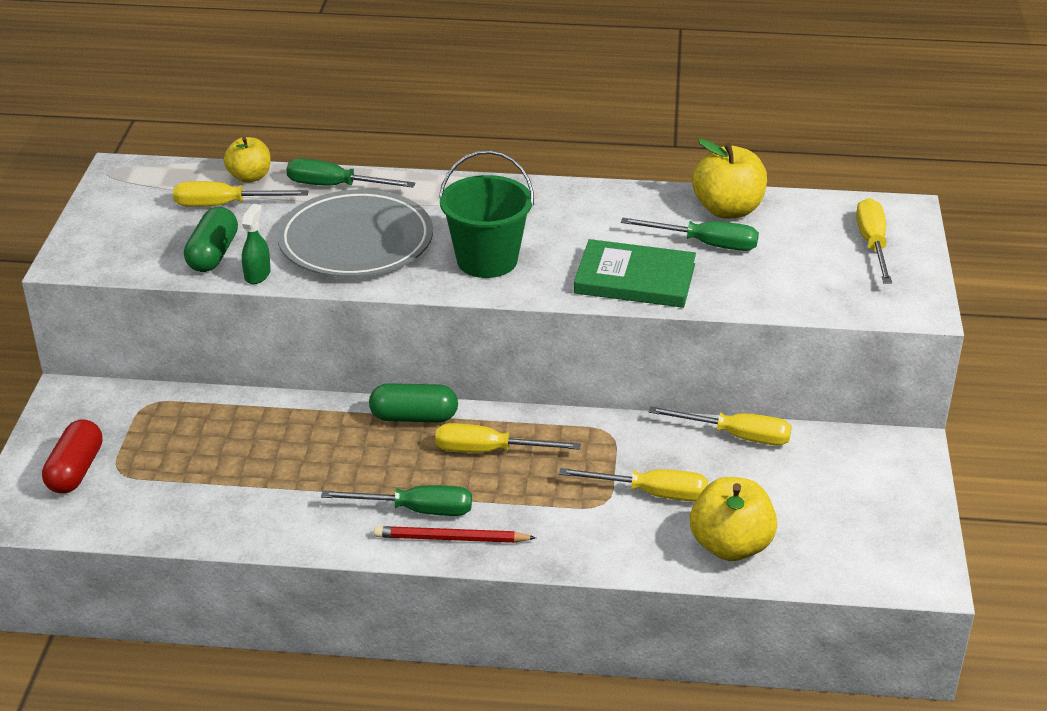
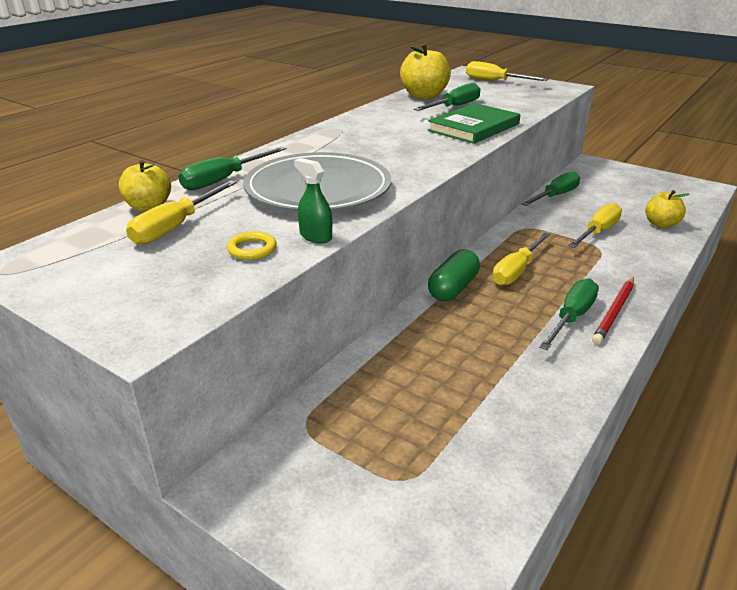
camera: 60 degrees left, 5 degrees down
(75, 470) = (378, 517): red capsule -> none
(213, 254) = (252, 249): green capsule -> yellow ring
(487, 260) = (403, 156): green bucket -> none
(730, 546) = (661, 224): yellow apple -> yellow apple, size x0.64
(736, 436) = (555, 196): yellow screwdriver -> green screwdriver

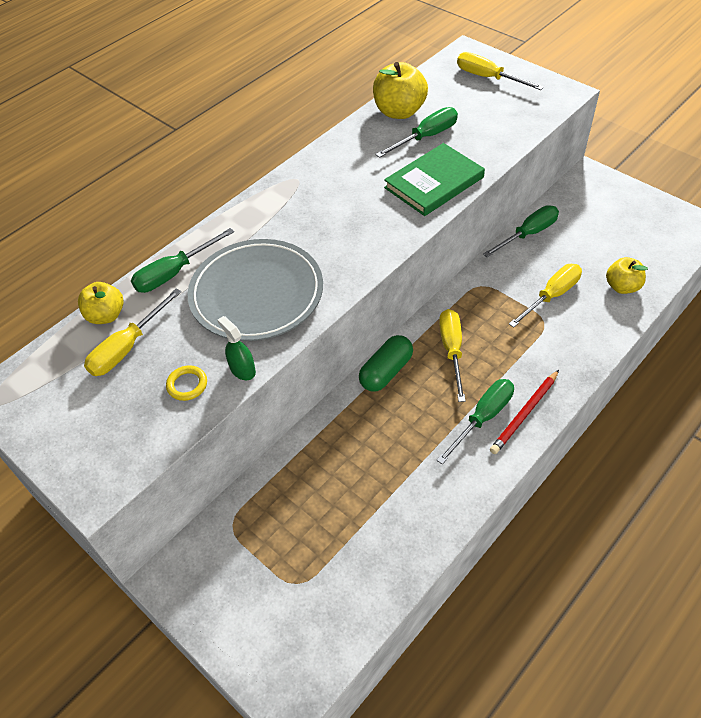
camera: 10 degrees right, 20 degrees up
(516, 271) = (452, 350): yellow screwdriver -> yellow screwdriver turned 135 degrees clockwise

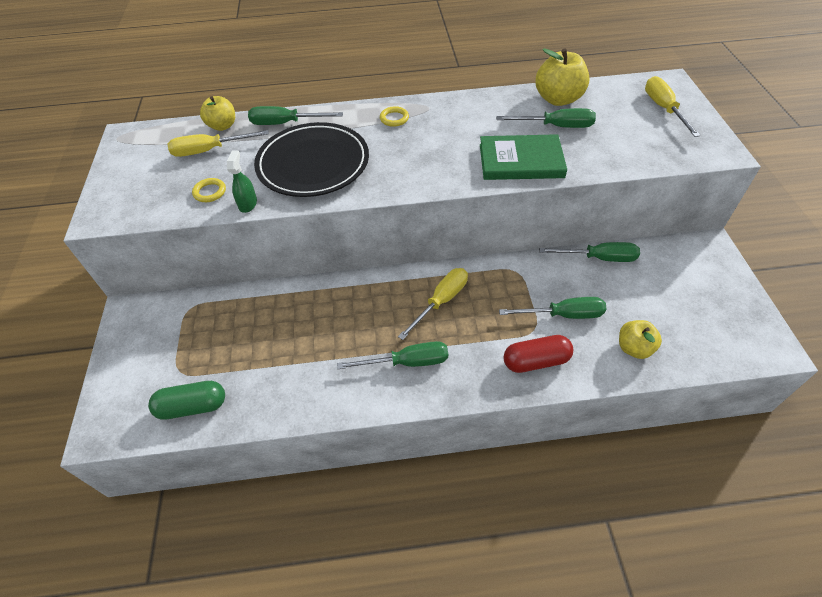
camera: 40 degrees right, 0 degrees up
(256, 294) = (313, 164): grey plate -> black plate
(278, 207) = (394, 118): none -> yellow ring
(386, 371) = (381, 284): green capsule -> green capsule (192, 407)
(525, 413) = (440, 383): red pencil -> none
(551, 296) = (563, 315): yellow screwdriver -> green screwdriver
(571, 345) = (536, 361): none -> red capsule

